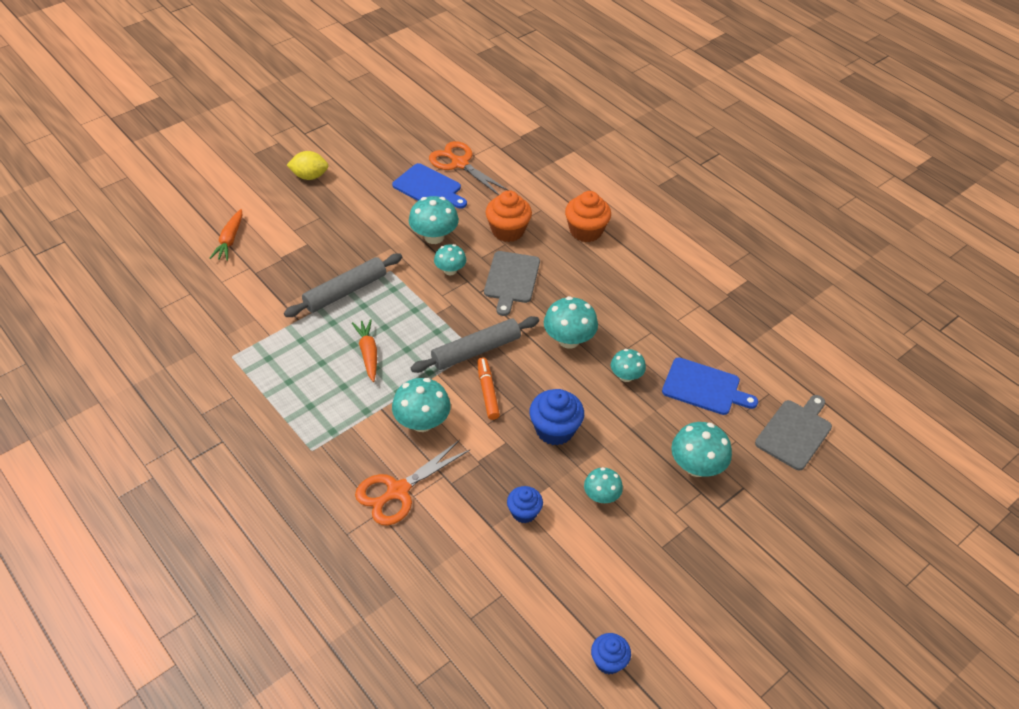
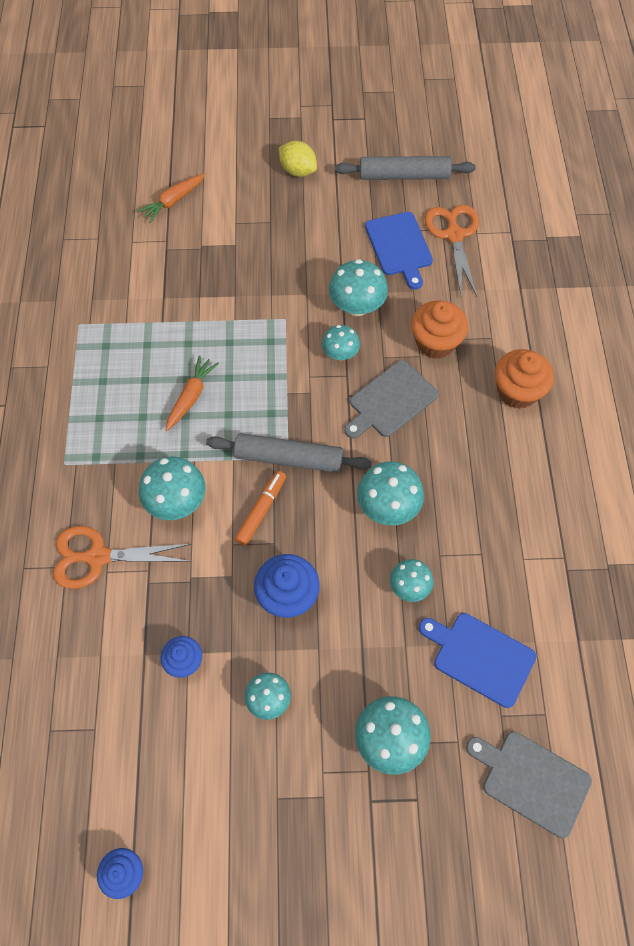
camera: 40 degrees right, 15 degrees up
(345, 291) = (226, 317): grey rolling pin -> grey rolling pin (404, 176)
(704, 387) = (480, 657): blue cutting board -> blue cutting board turned 150 degrees clockwise
(795, 432) = (531, 780): grey cutting board -> grey cutting board turned 135 degrees counterclockwise

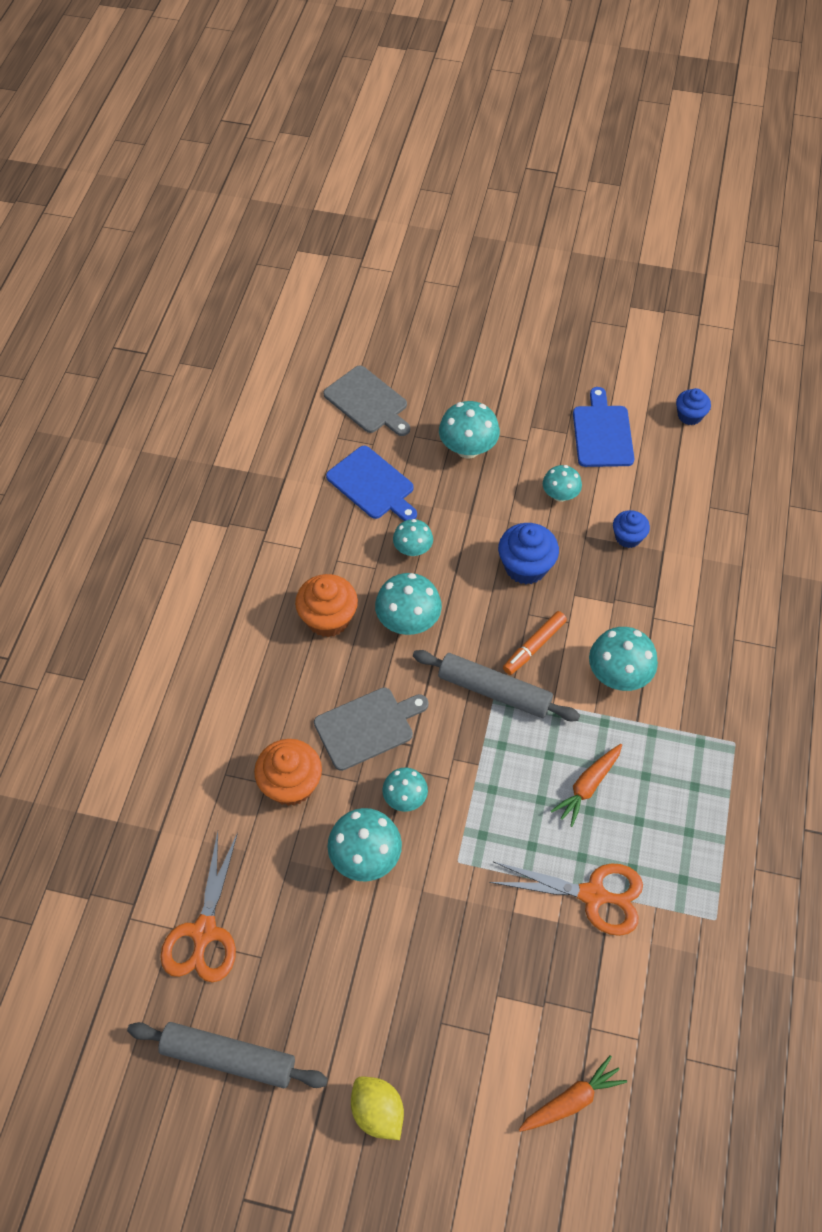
camera: 165 degrees left, 5 degrees down
(98, 557) = (701, 640): orange scissors -> orange scissors (592, 895)
(399, 247) = (281, 932): blue cutting board -> blue cutting board (602, 433)
(517, 391) = (228, 704): orange cupcake -> orange cupcake (328, 618)

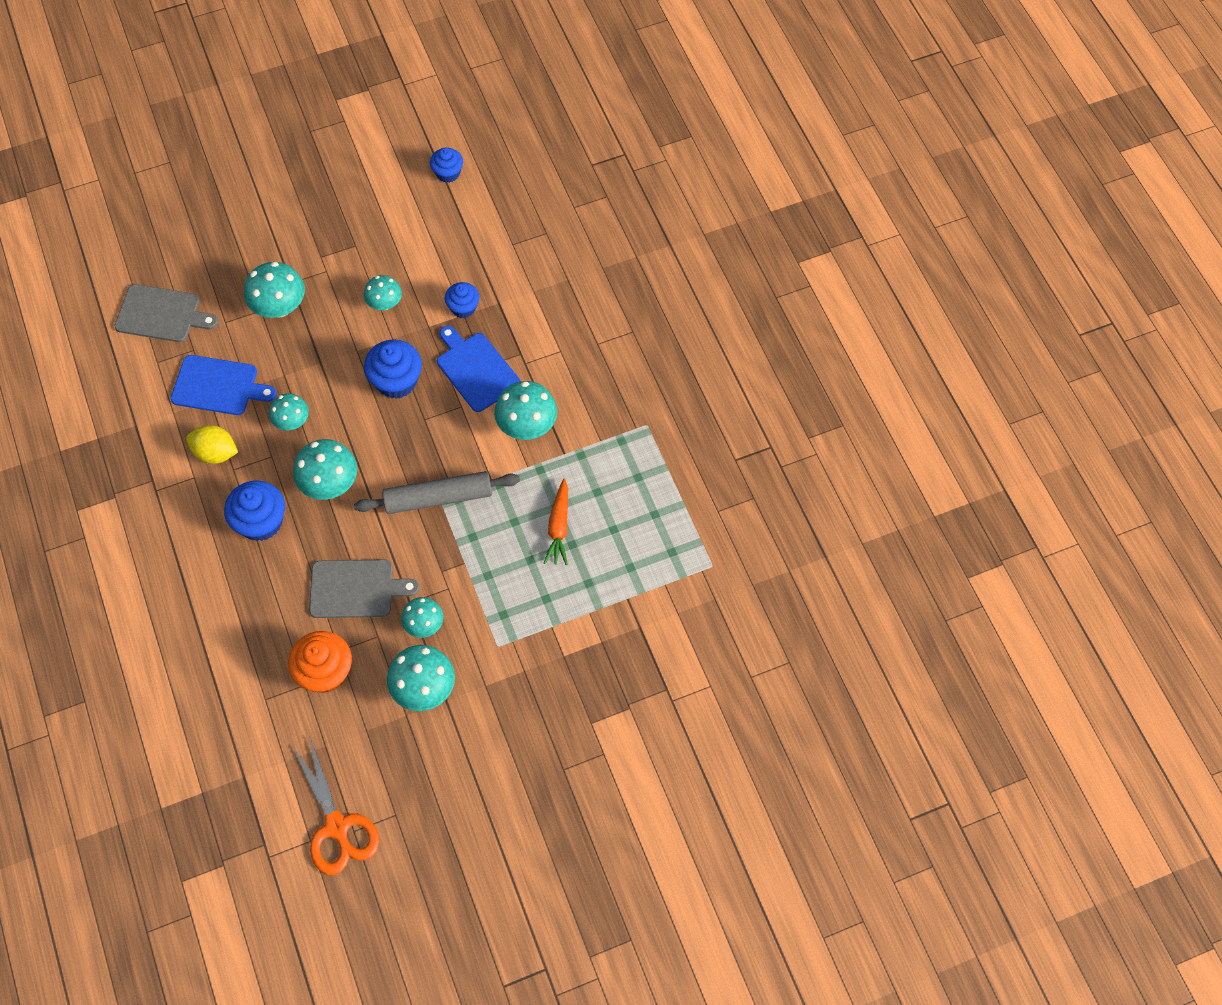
camera: 35 degrees left, 5 degrees up
(228, 1057) = (422, 900): grey rolling pin -> none
(328, 618) = (261, 522): orange cupcake -> blue cupcake
(367, 727) = (356, 589): grey cutting board -> grey cutting board turned 60 degrees clockwise
(377, 1111) = (559, 860): yellow lemon -> yellow lemon (216, 453)
(534, 646) = (446, 443): orange marker -> none
(571, 1100) = (690, 758): orange carrot -> none
(592, 895) = (614, 605): orange scissors -> none
(602, 433) = (385, 229): blue cutting board -> blue cutting board (476, 369)

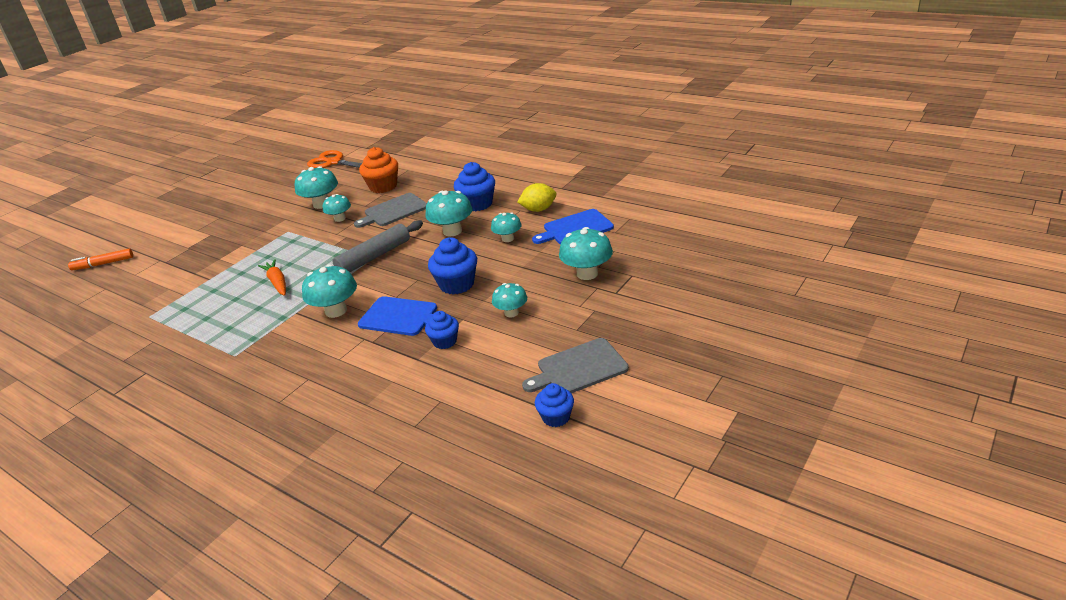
camera: 150 degrees right, 30 degrees down
(162, 314) = (660, 233): grey cutting board -> grey cutting board (578, 368)
(744, 751) = (103, 264): none -> orange marker

